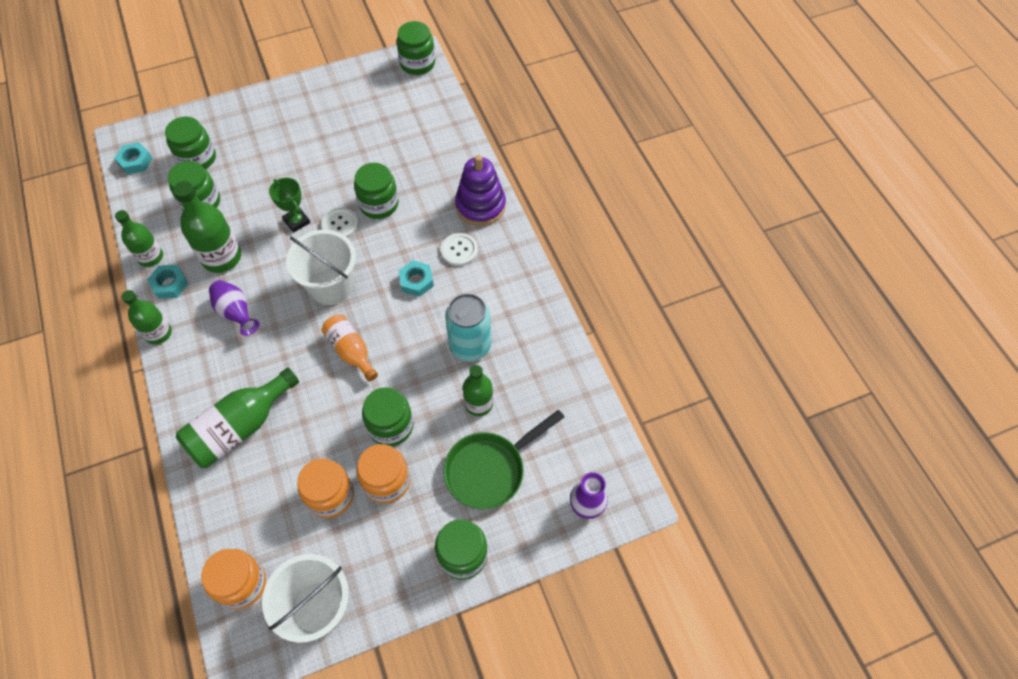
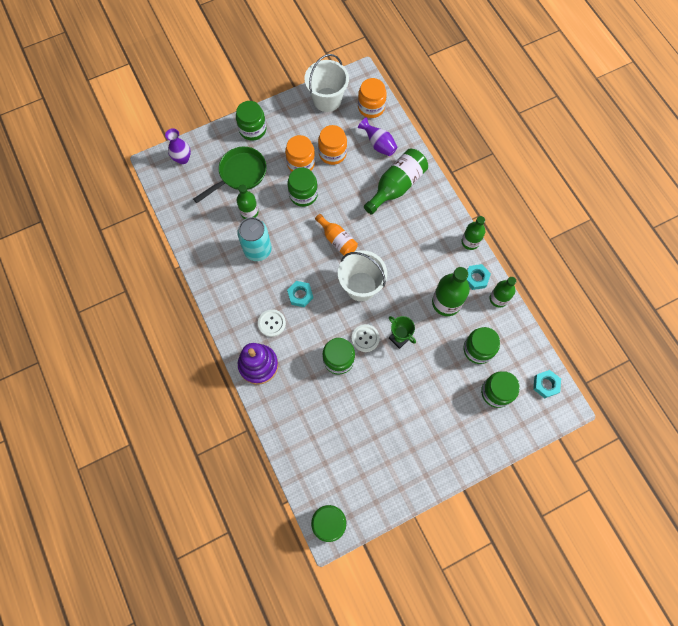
camera: 175 degrees right, 10 degrees up
(236, 313) = (422, 260): purple vase -> purple vase (378, 144)

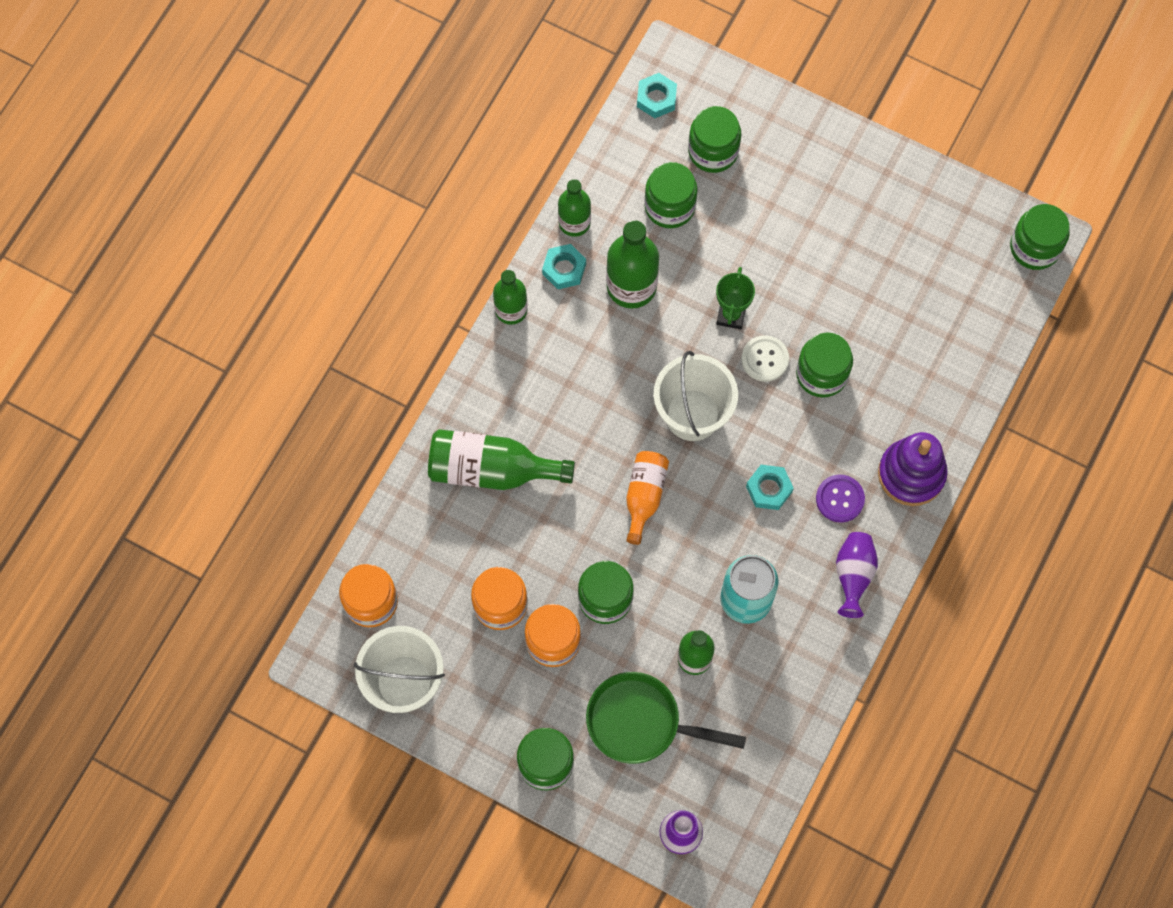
camera: 125 degrees left, 0 degrees up
(271, 323) = (840, 499): white button -> purple button
(378, 144) = (434, 544): purple vase -> purple vase (853, 575)

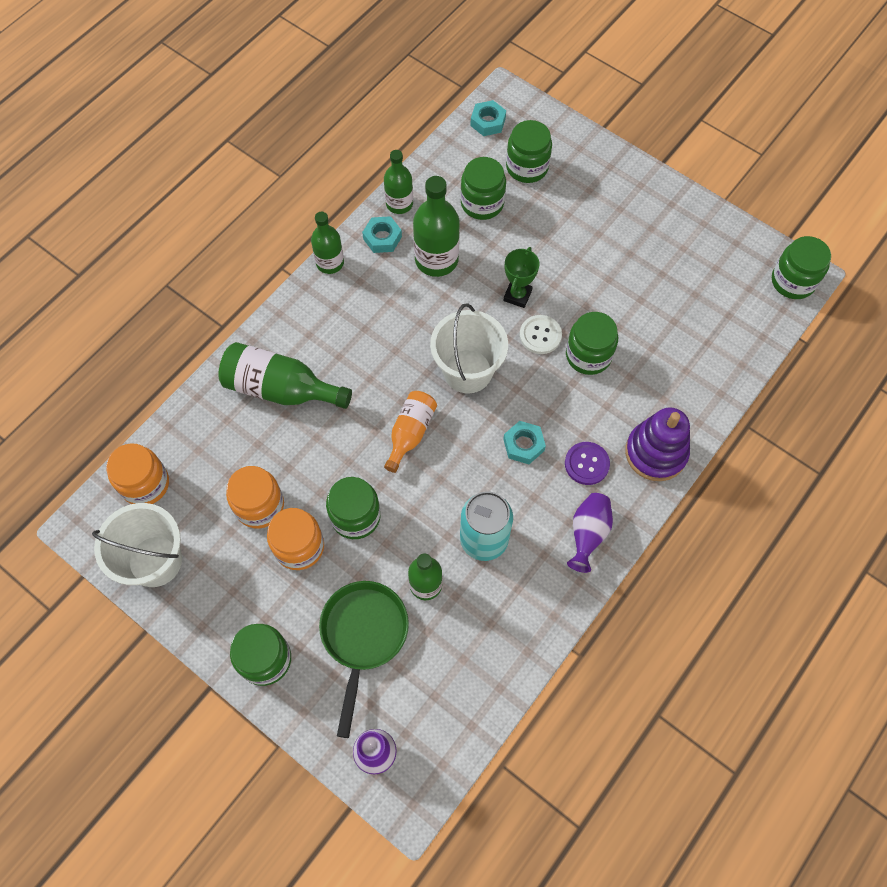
camera: 10 degrees right, 5 degrees down
(641, 722) = (363, 636): green pan -> green pan turned 75 degrees clockwise

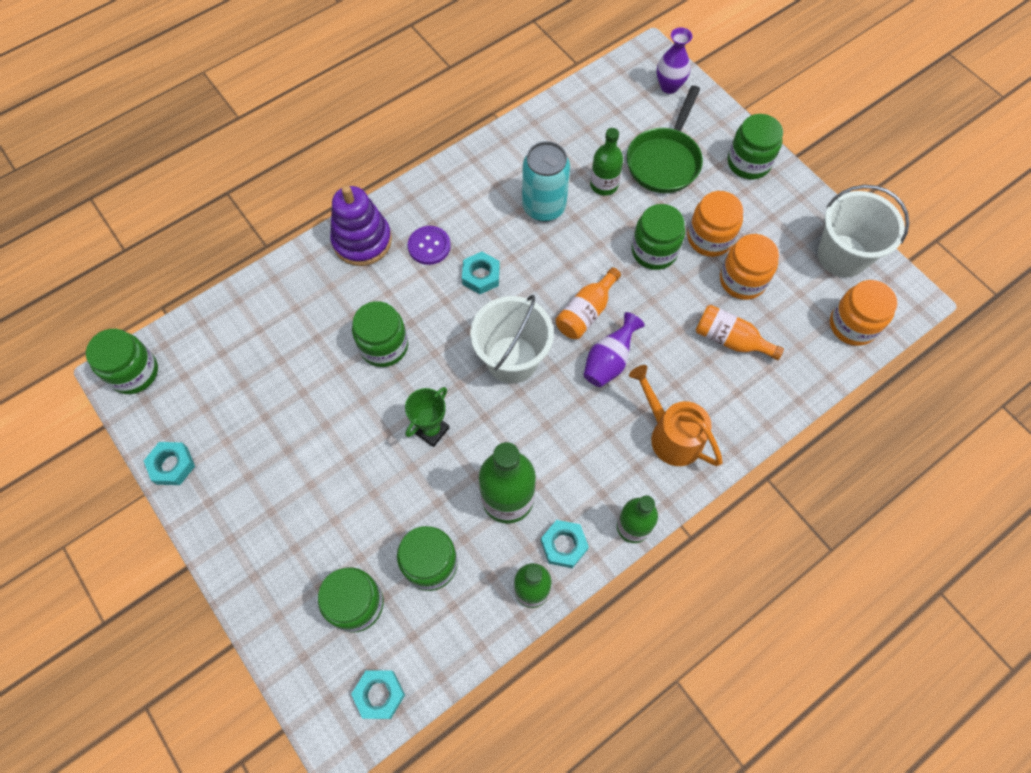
camera: 165 degrees left, 0 degrees up
(266, 439) = (730, 339): none -> orange bottle
(281, 389) = (709, 388): green bottle -> none
(310, 339) = (671, 435): none -> orange watering can
(540, 335) = (424, 379): white button -> none
(587, 534) = (452, 191): purple vase -> purple vase (609, 361)
(715, 221) = (172, 465): none -> turquoise nut

